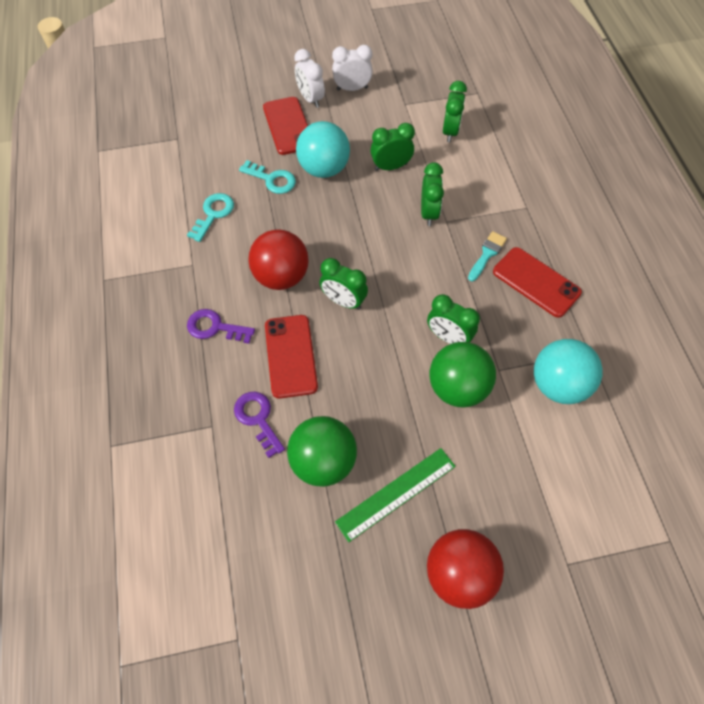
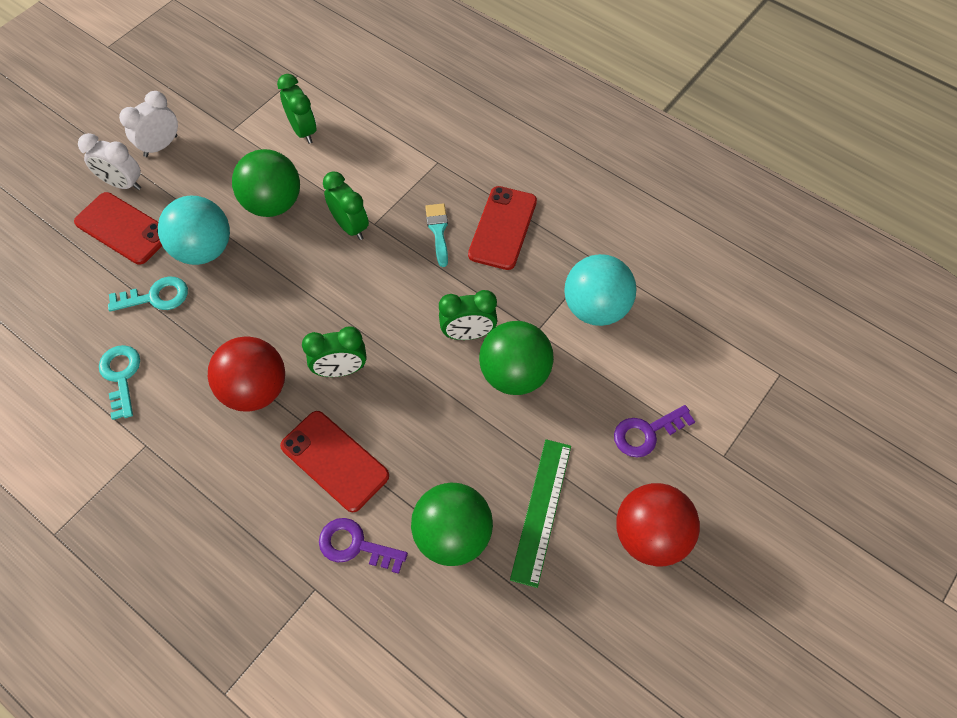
camera: 40 degrees left, 0 degrees up
(215, 327) = (230, 491): purple key -> purple key (646, 433)
(391, 167) = (273, 204): green clock -> green ball
(536, 282) = (503, 228): red phone -> red phone turned 75 degrees counterclockwise

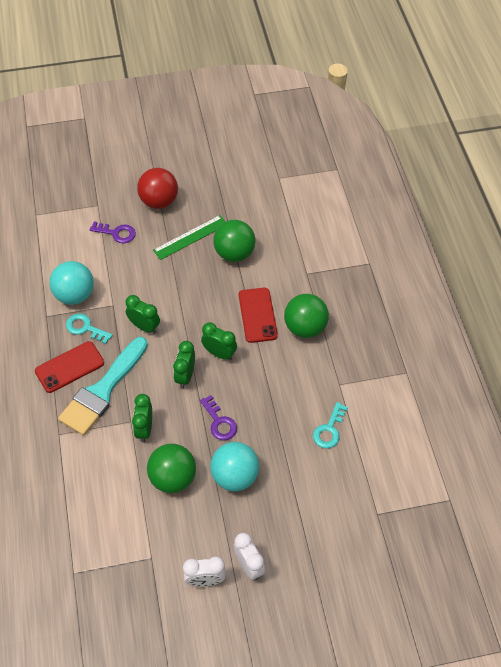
camera: 140 degrees left, 5 degrees down
(123, 229) = (270, 528): red phone -> none
(156, 297) = (281, 465): turquoise key -> turquoise key (85, 328)
(255, 390) = (268, 373): red ball -> none
(303, 131) = (110, 520): green clock -> green clock (185, 376)
(355, 545) = (277, 277): purple key -> purple key (219, 422)
(438, 231) = (102, 391): turquoise brush -> turquoise brush, size x2.35
(514, 374) = (143, 294): green ball -> green ball (305, 327)

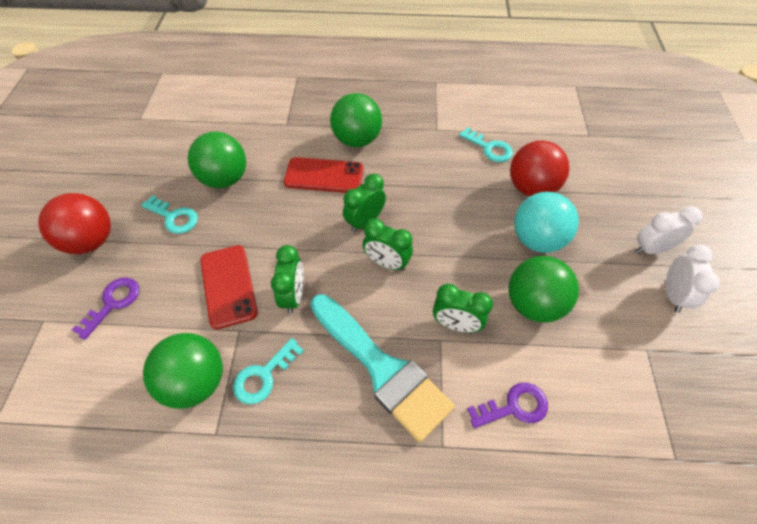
camera: 75 degrees left, 0 degrees up
(69, 367) = (326, 411): red phone -> red phone (228, 286)
(74, 295) = (195, 382): turquoise ball -> green ball
(144, 327) = (293, 296): green clock -> green clock turned 135 degrees clockwise
(190, 237) = (174, 217): green ruler -> turquoise key
(219, 422) = (462, 240): purple key -> purple key (514, 406)
(290, 468) = (531, 188): none -> red ball

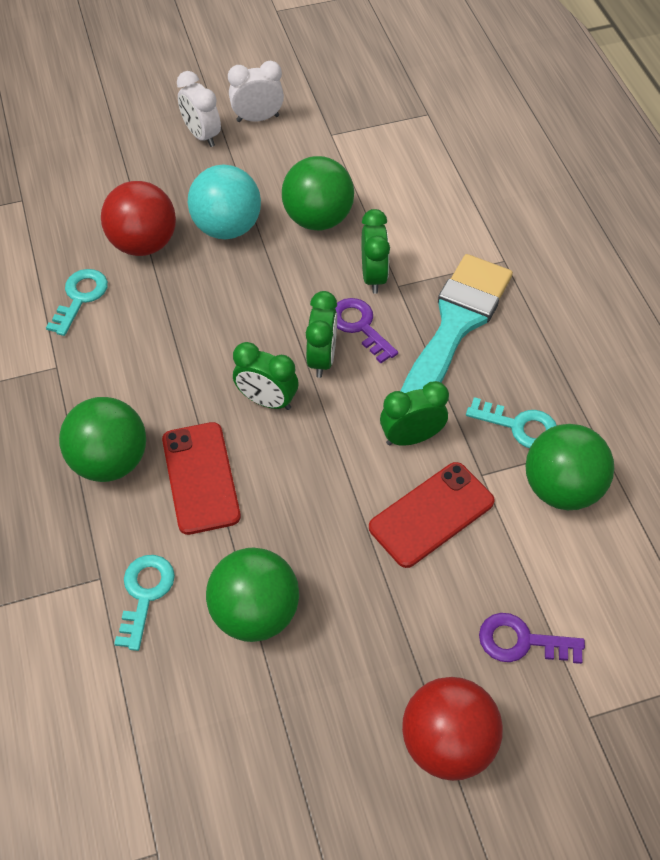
camera: 110 degrees left, 0 degrees up
(174, 217) = (356, 645): turquoise key -> turquoise key (145, 594)
(514, 406) = (438, 217): purple key -> purple key (359, 326)

